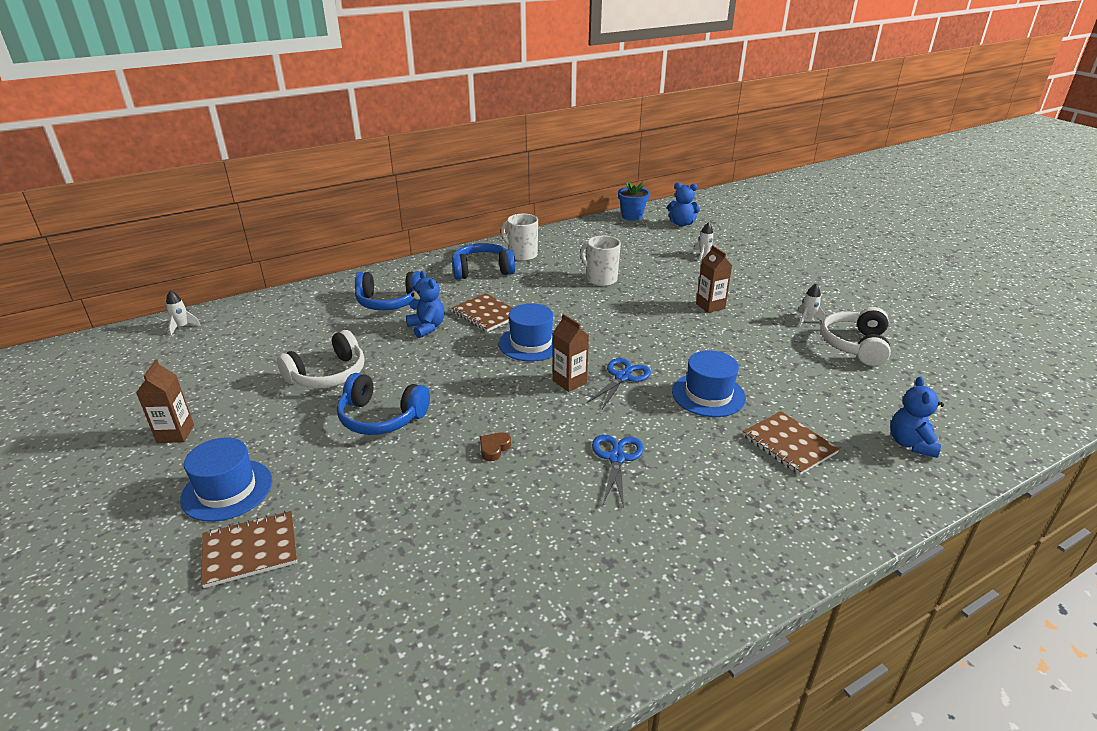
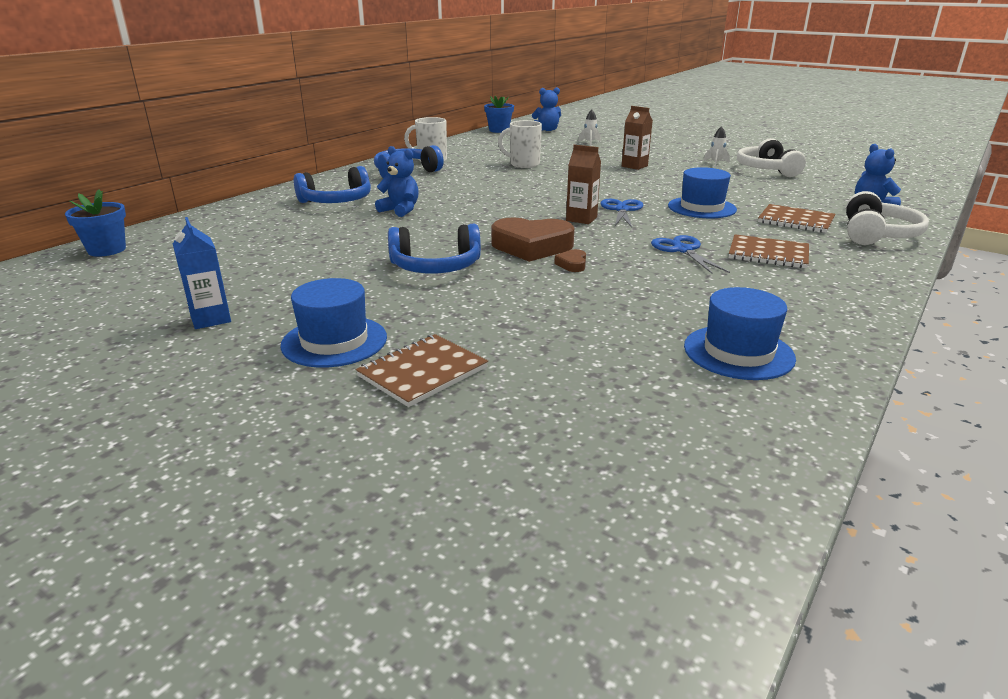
camera: 25 degrees left, 5 degrees down
(175, 434) = (210, 319): brown carton -> blue carton
(182, 327) = (107, 250): white rocket -> blue flower pot
(328, 375) = (338, 252): white headphones -> white headphones (877, 235)
(485, 411) = (531, 246): none -> brown heart
(486, 314) = (447, 195): brown notebook -> brown notebook (768, 254)
(531, 343) = (515, 204): blue hat -> blue hat (738, 352)

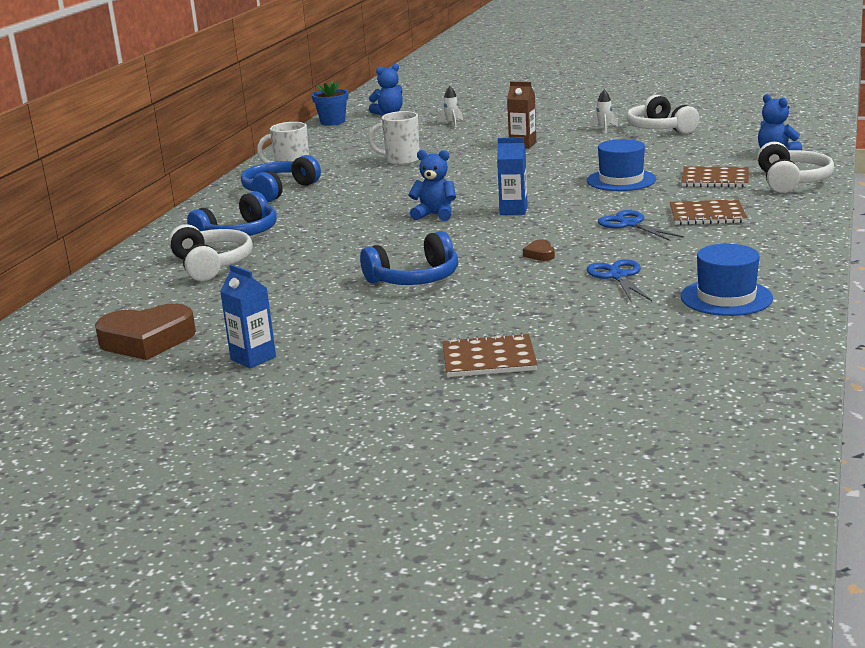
camera: 15 degrees left, 5 degrees down
(107, 250) = (52, 323): blue flower pot -> none
(286, 223) = (212, 265): none -> white headphones
(334, 341) = (389, 353): blue hat -> none
(400, 210) = (319, 232): blue teddy bear -> blue teddy bear (435, 215)
(422, 372) = (489, 359): brown notebook -> brown notebook turned 60 degrees clockwise
(531, 246) = (488, 245): brown heart -> brown heart (147, 340)
(581, 219) = (513, 210): brown carton -> blue carton
(621, 210) = (545, 195): blue scissors -> blue scissors (618, 276)

